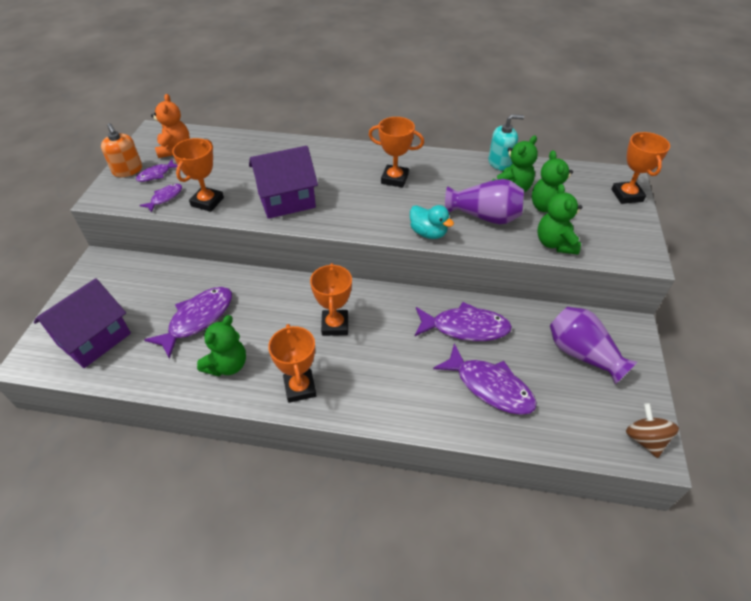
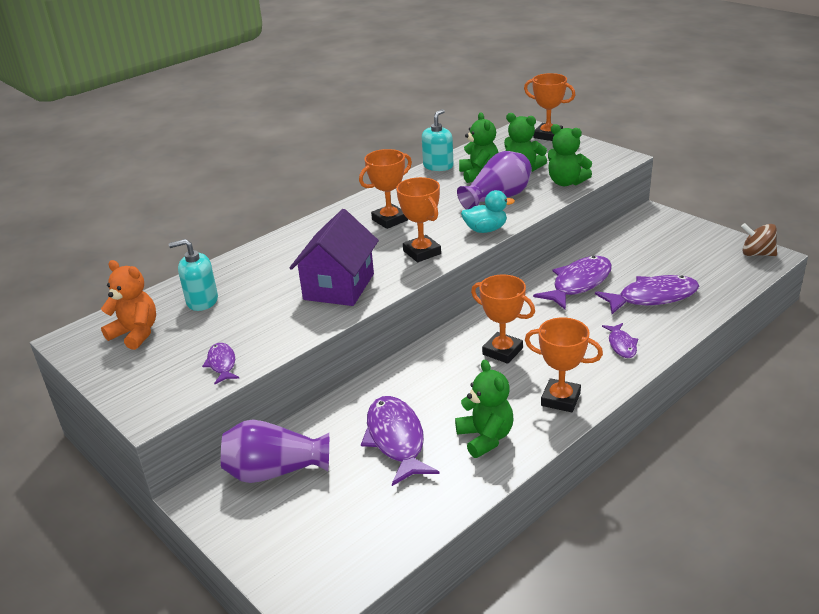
camera: 50 degrees left, 15 degrees down
(94, 339) = (337, 534): purple house -> none
(128, 170) = (123, 379): orange soap dispenser -> none
(156, 174) = (166, 359): purple fish -> purple fish (621, 345)
(207, 202) = (271, 336): orange trophy -> orange trophy (422, 252)
(226, 154) = (202, 301): none -> turquoise soap dispenser
(582, 354) = (658, 244): purple vase -> purple vase (275, 471)

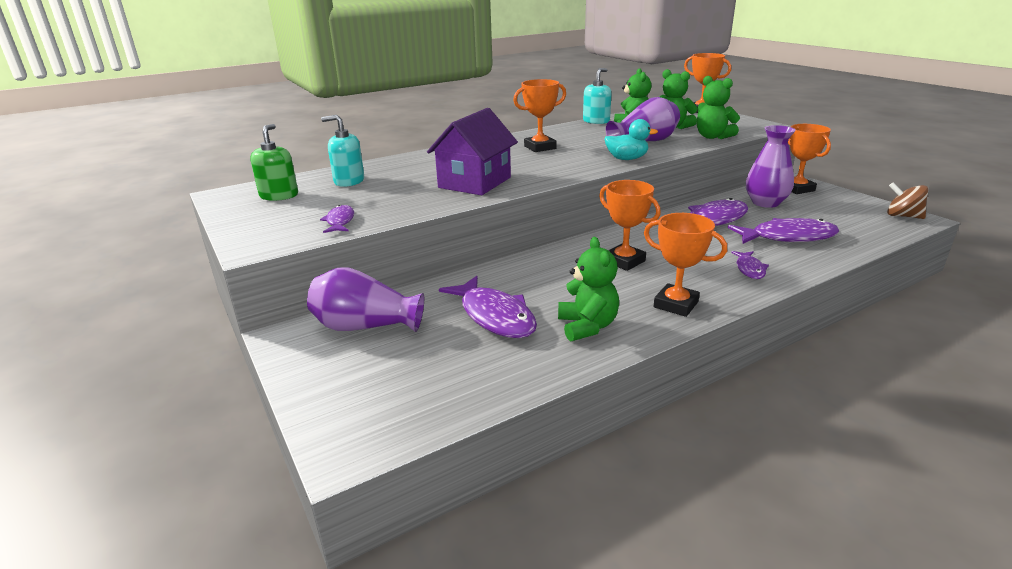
camera: 10 degrees right, 5 degrees down
(136, 333) = (279, 195): orange teddy bear -> green soap dispenser
(396, 439) = (495, 316): purple fish -> purple fish turned 150 degrees clockwise
(422, 252) = (561, 168): orange trophy -> orange trophy (797, 189)
(627, 251) = (765, 203): none -> purple vase

